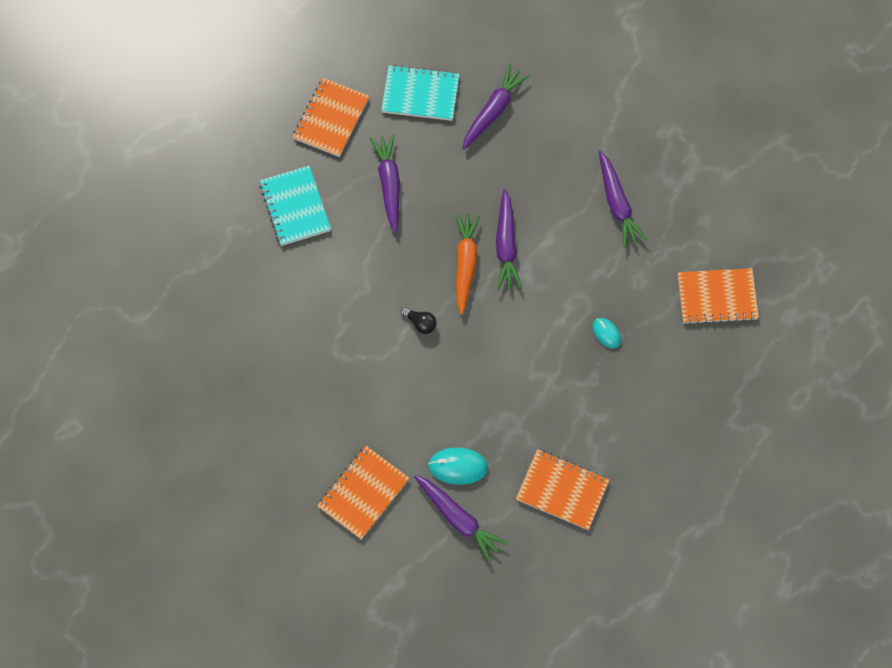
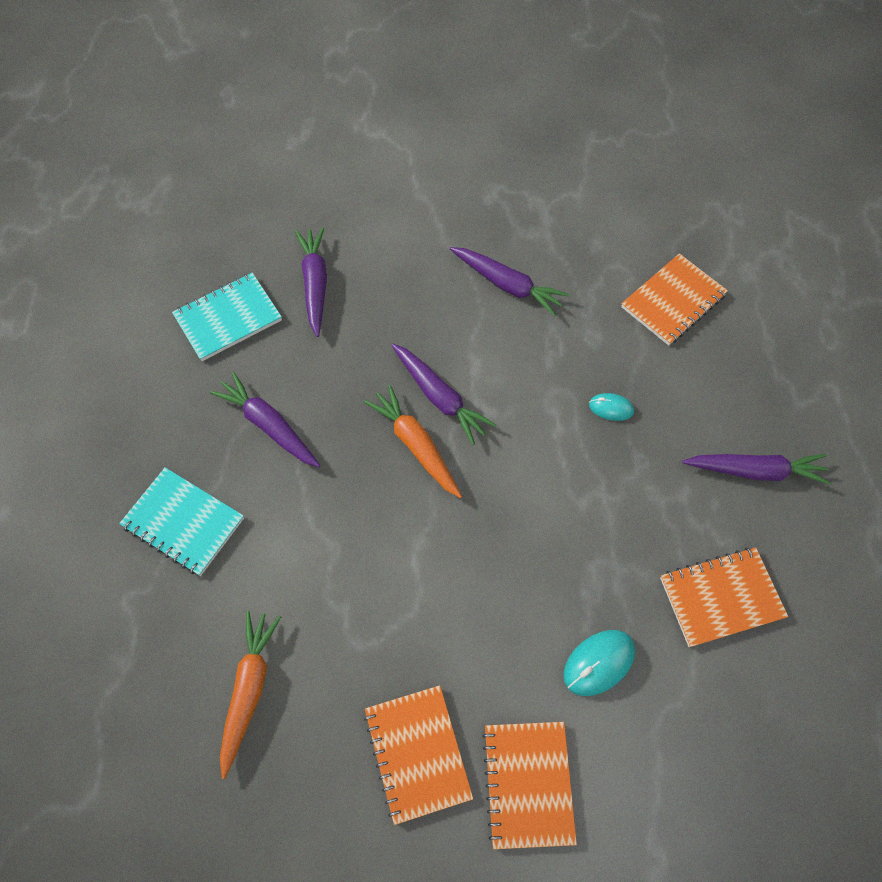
camera: 40 degrees left, 5 degrees down
(259, 328) = (249, 690): none -> orange carrot
(331, 119) = (151, 405): orange notebook -> orange notebook (417, 753)
(420, 323) = (423, 540): black light bulb -> none
(458, 519) = (652, 722): purple carrot -> purple carrot (755, 471)

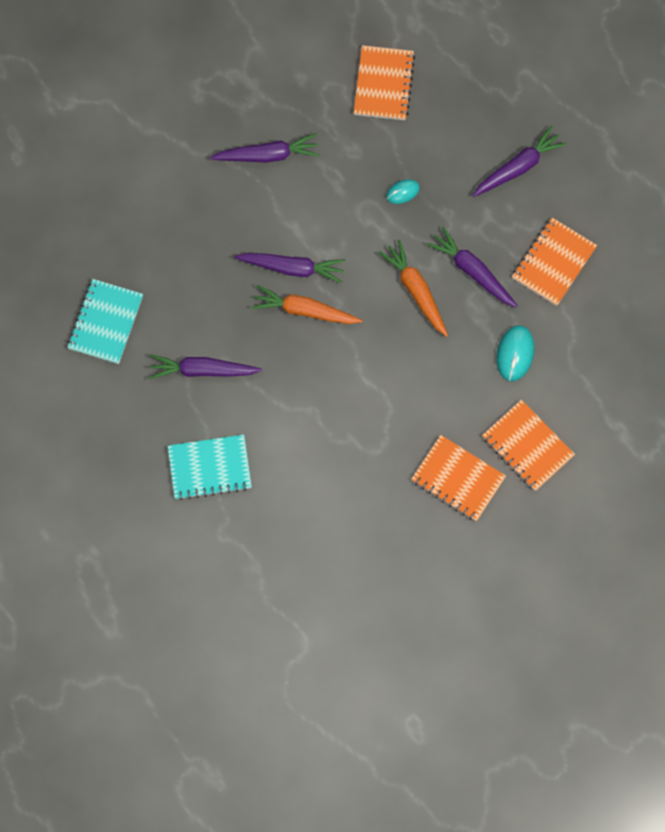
camera: 40 degrees left, 10 degrees up
(249, 690) = (338, 522): orange carrot -> orange carrot (416, 290)
(315, 284) = (140, 253): purple carrot -> purple carrot (472, 271)

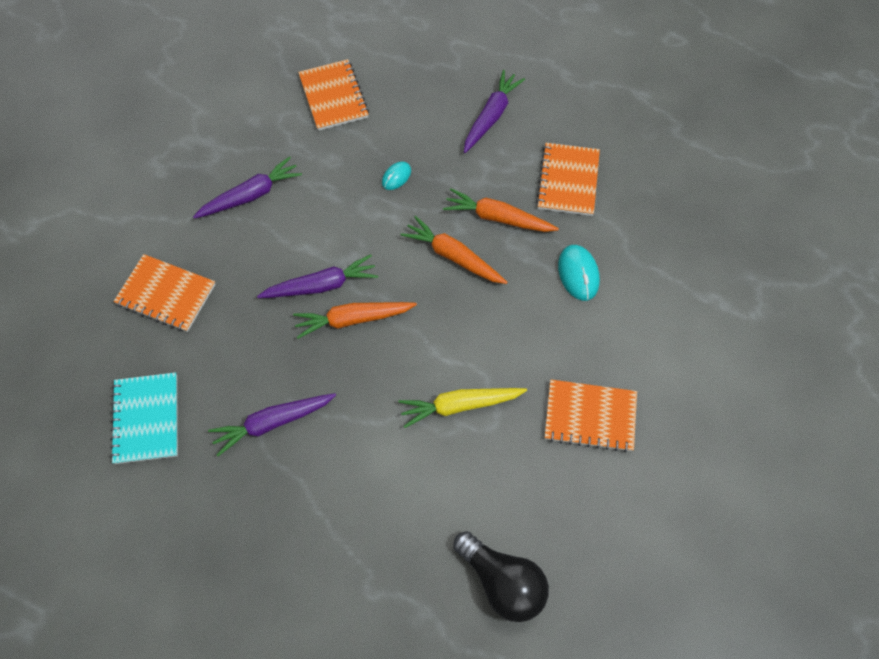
camera: 25 degrees left, 10 degrees down
(209, 468) = (324, 523): turquoise notebook -> none
(323, 572) = (502, 582): none -> black light bulb
(357, 423) = (460, 405): none -> yellow carrot
(472, 271) = (498, 218): purple carrot -> orange carrot
(527, 446) = (639, 354): orange notebook -> orange notebook (166, 294)

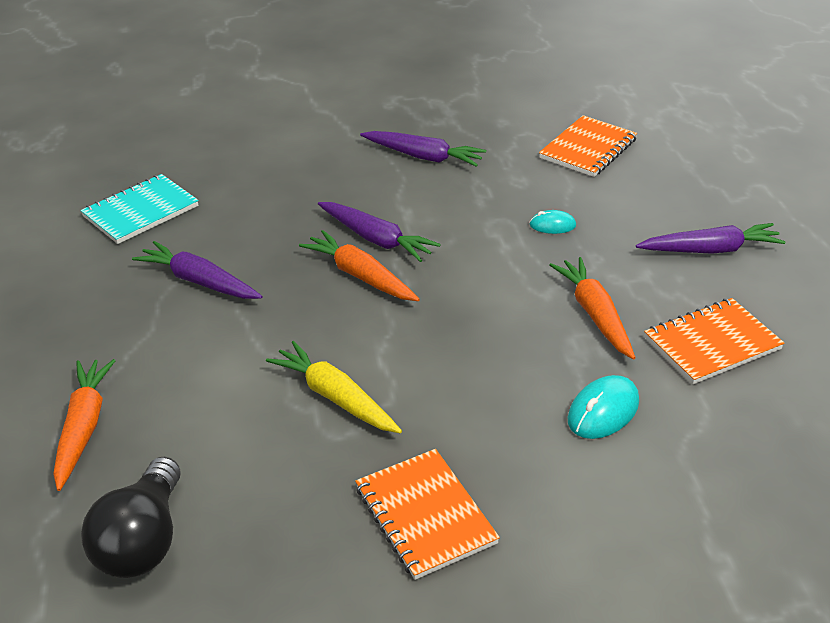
camera: 55 degrees right, 25 degrees down
(166, 294) = (273, 163): orange notebook -> none
(453, 256) = (509, 306): orange carrot -> orange carrot (84, 428)

